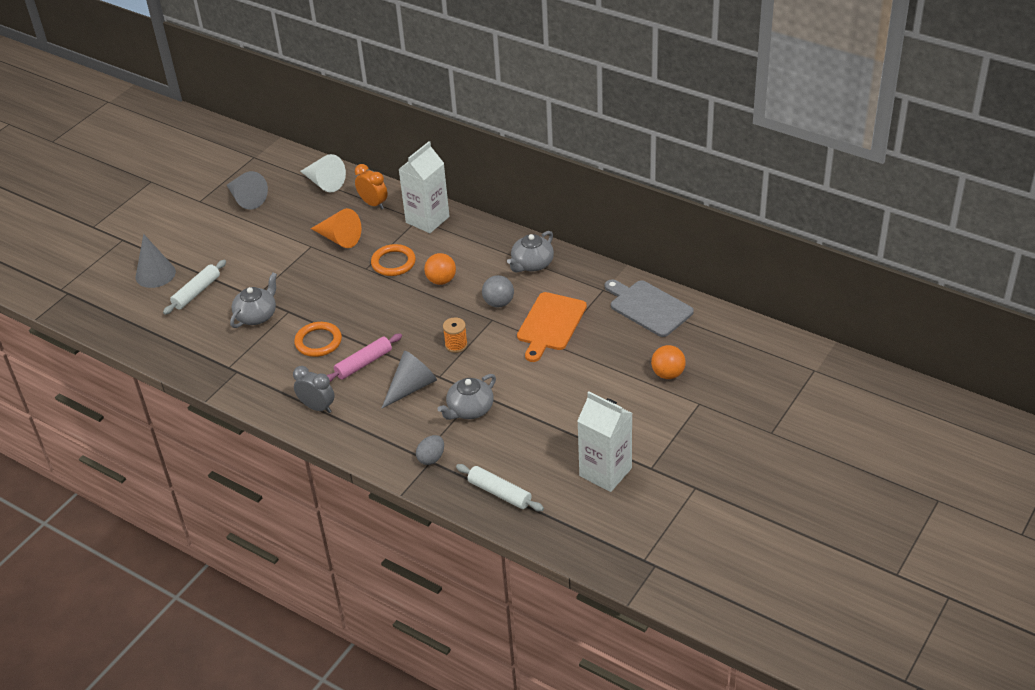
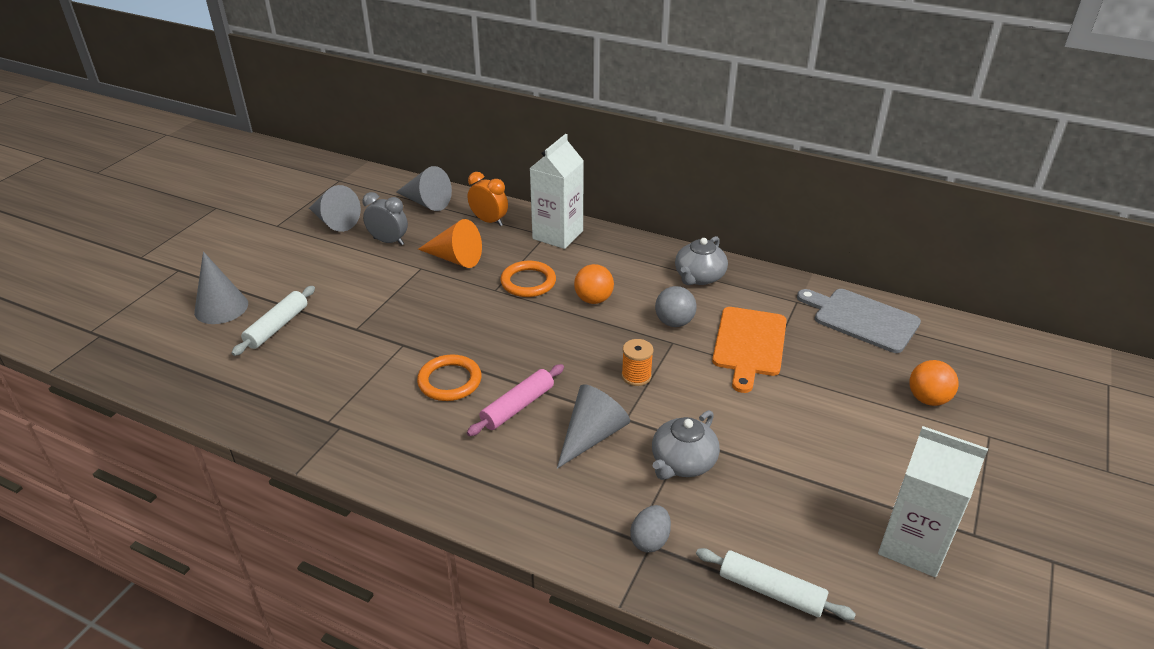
camera: 10 degrees left, 5 degrees down
(257, 315) = (361, 352): grey teapot -> none
(317, 407) = (463, 472): grey clock -> grey clock (388, 241)
(324, 183) = (426, 202): white cone -> grey cone

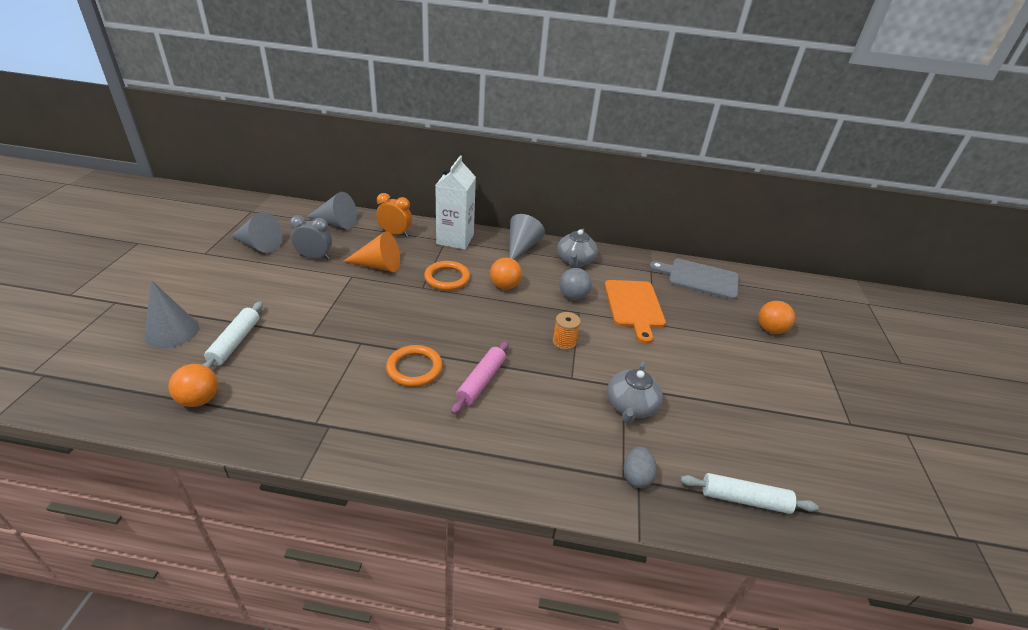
camera: 20 degrees left, 0 degrees up
(226, 380) = (199, 399): none -> orange ball
(592, 436) = (551, 396): grey cone -> grey cone (521, 247)
(912, 545) = (818, 440): white carton -> none

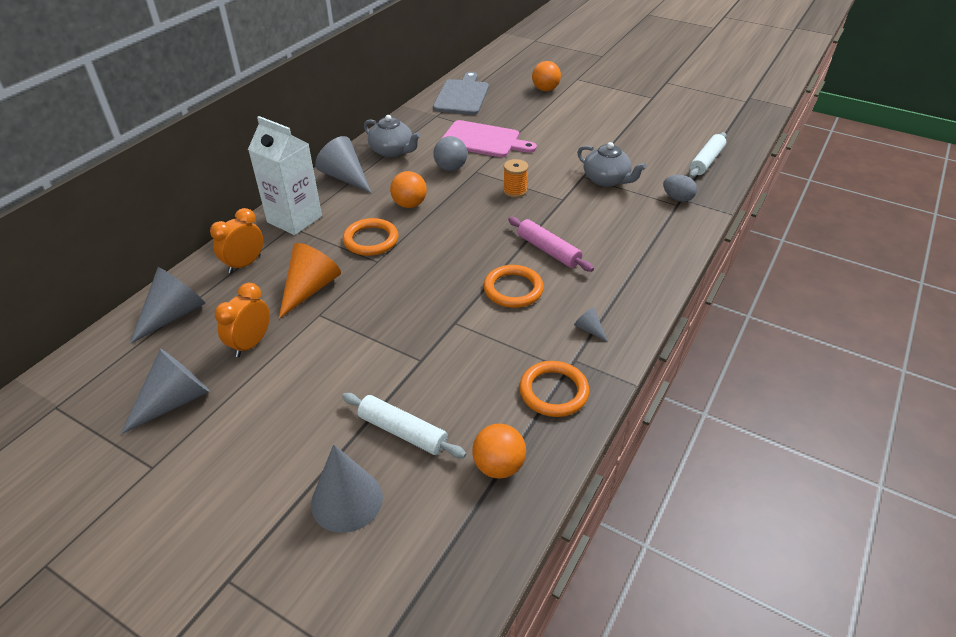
camera: 65 degrees left, 5 degrees up
(285, 418) = (553, 391): none -> orange ring
(314, 257) = (251, 344): grey clock -> orange clock
(373, 429) = (589, 329): none -> grey cone
(634, 306) = (483, 140): orange cutting board -> pink cutting board
(699, 278) = (462, 96): grey cutting board -> grey cutting board turned 150 degrees clockwise

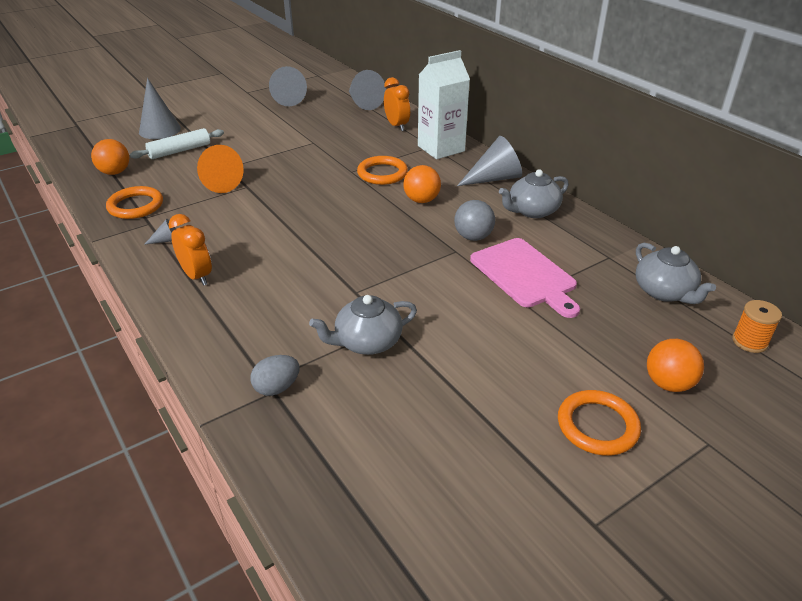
camera: 115 degrees right, 5 degrees down
(251, 344) = (309, 120): orange clock -> orange clock (197, 276)
(310, 289) = (344, 143): orange cone -> orange cone (217, 182)
(462, 96) = (664, 292): grey cutting board -> grey teapot
(483, 140) = (525, 275): pink cutting board -> pink cutting board turned 75 degrees counterclockwise
(513, 289) = (252, 220): orange ring -> orange ring (597, 426)
(515, 191) = (397, 265): orange spool -> orange spool (749, 342)
(548, 250) = (281, 253): pink rolling pin -> none
(706, 161) = (335, 474): white rolling pin -> none

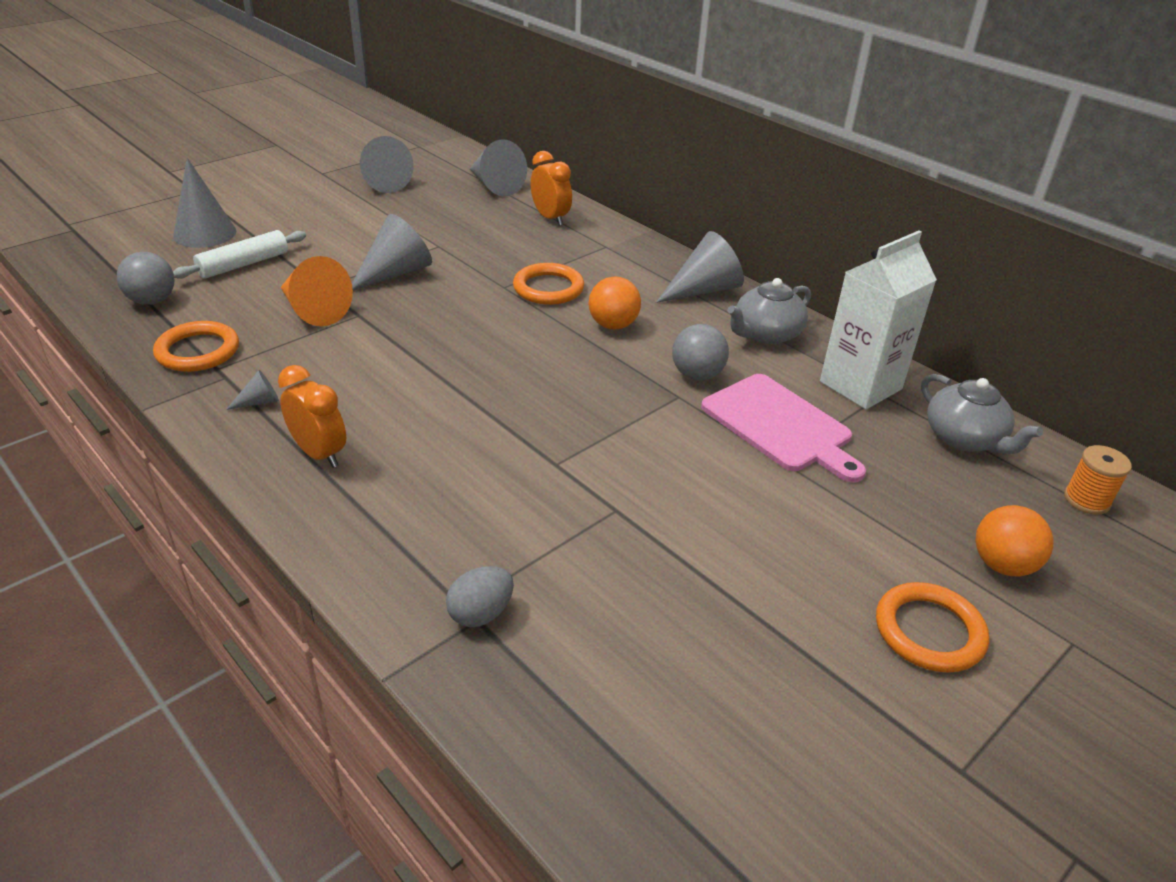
camera: 10 degrees left, 0 degrees up
(115, 172) = (152, 301): orange ball -> grey ball
(278, 160) = (395, 273): none -> grey cone
(367, 342) = (591, 536): grey teapot -> none
(441, 148) = (620, 249): white carton -> white carton (860, 385)

